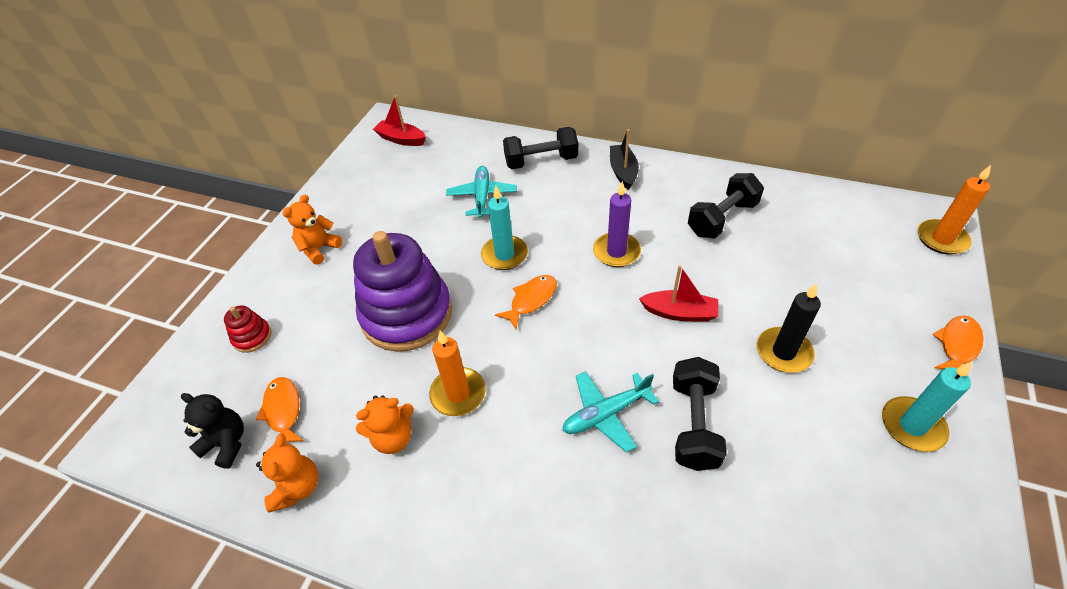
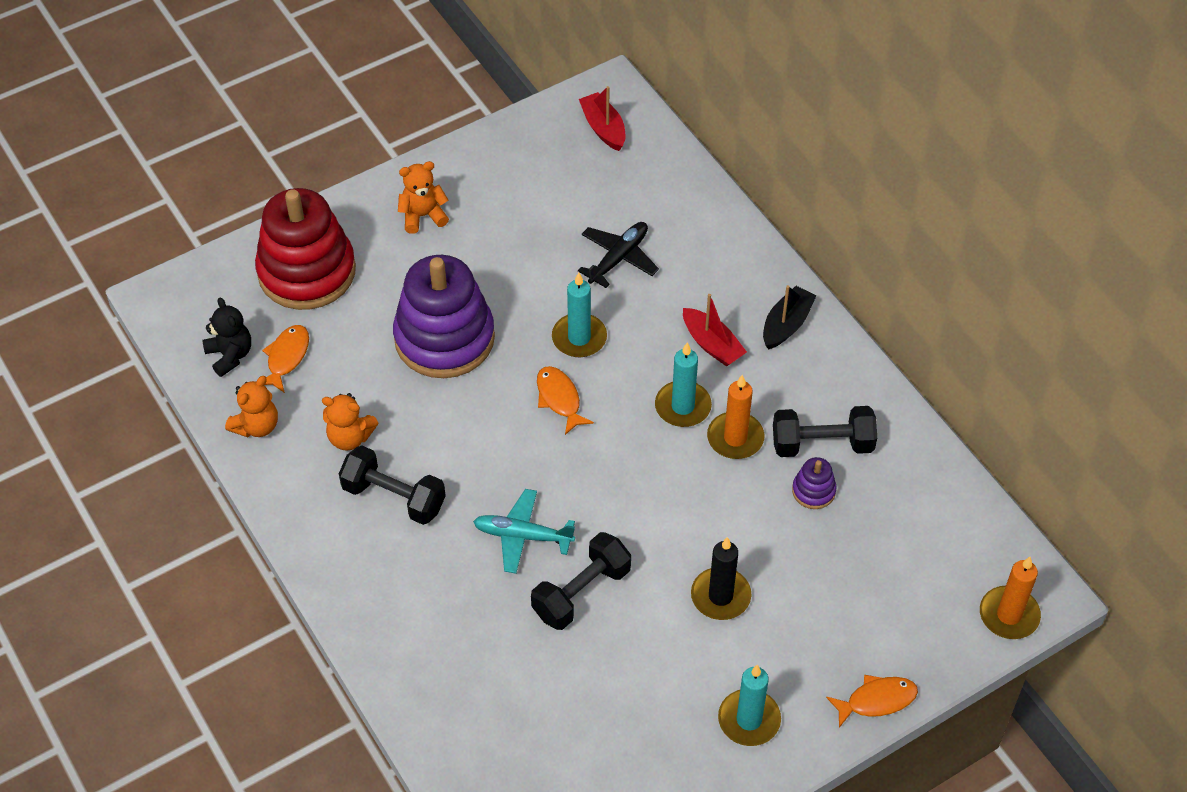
camera: 35 degrees right, 5 degrees up
(252, 337) = (307, 272): red stacking toy -> red stacking toy, size x2.43
(458, 394) = (426, 438): orange candle -> orange candle (735, 438)
(482, 196) = (618, 258): turquoise plane -> black plane
(531, 300) = (559, 399): orange fish -> orange fish turned 105 degrees counterclockwise
(541, 161) = (717, 254): black dumbbell -> black dumbbell (394, 497)
(616, 252) = (683, 406): purple candle -> turquoise candle
(679, 313) = (673, 501): red boat -> red boat (712, 344)
(751, 247) = (813, 491): none -> purple stacking toy

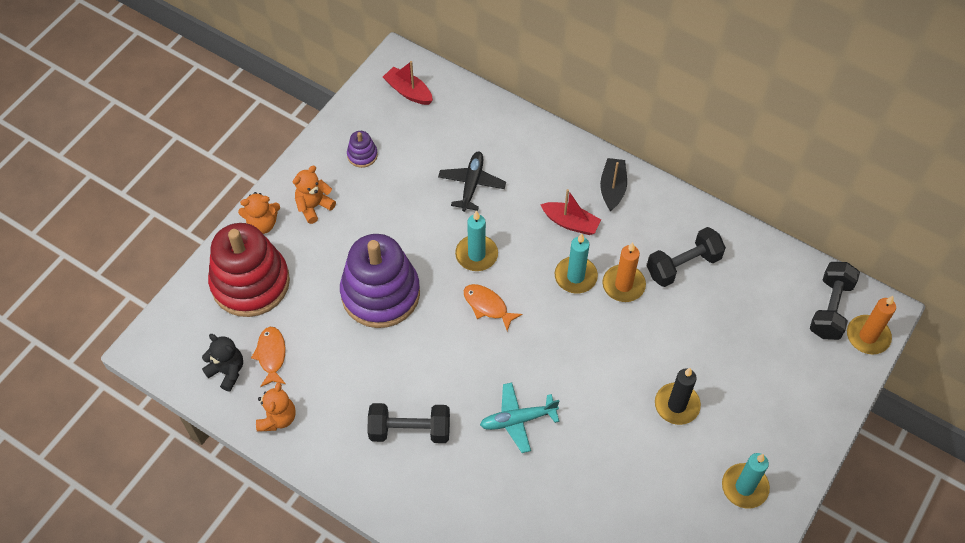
camera: 25 degrees left, 5 degrees up
(350, 437) = (352, 398): orange teddy bear -> orange teddy bear (262, 224)
(581, 592) = (581, 444): black dumbbell -> black dumbbell (830, 308)
(813, 491) = (696, 301): purple stacking toy -> purple stacking toy (362, 155)
(876, 700) = (819, 435): orange fish -> none

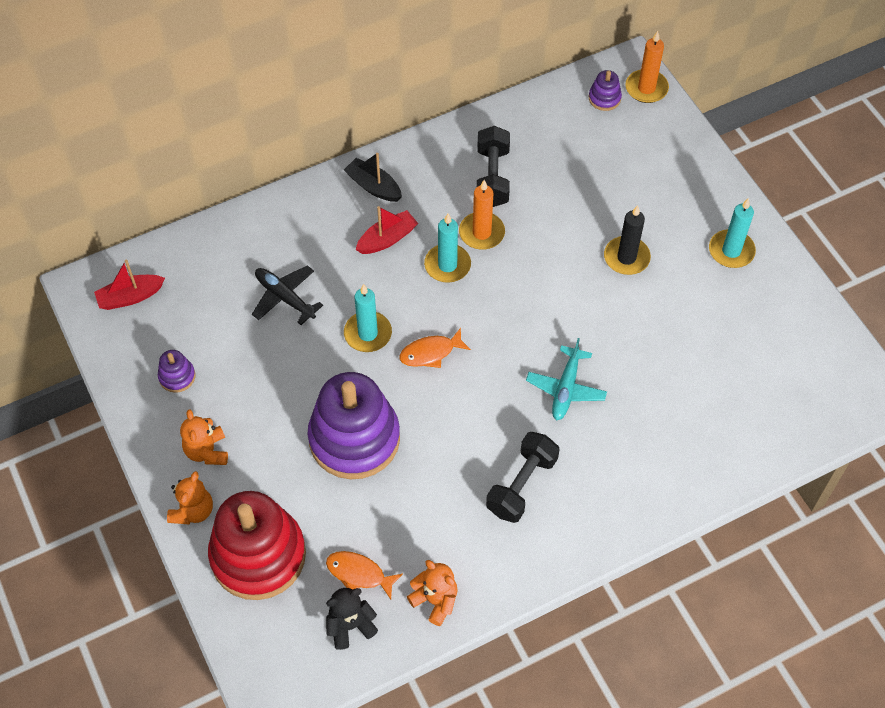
camera: 60 degrees left, 0 degrees up
(830, 308) = (604, 98): black dumbbell -> purple stacking toy

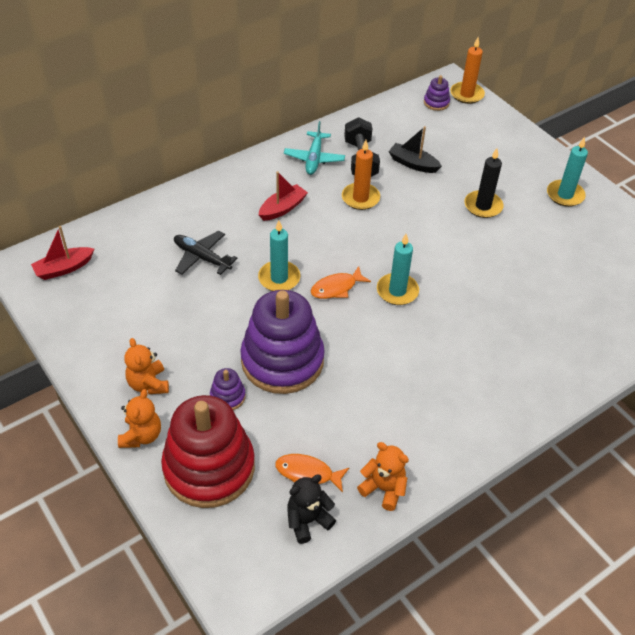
camera: 10 degrees left, 10 degrees down
(177, 376) = (113, 326): purple stacking toy -> purple stacking toy (228, 396)
(373, 186) = (264, 173): black boat -> black boat (413, 164)
(447, 265) = (337, 223): turquoise candle -> turquoise candle (397, 291)
(521, 485) = (439, 383): black dumbbell -> none
(566, 389) = (458, 305): turquoise plane -> turquoise plane (314, 159)

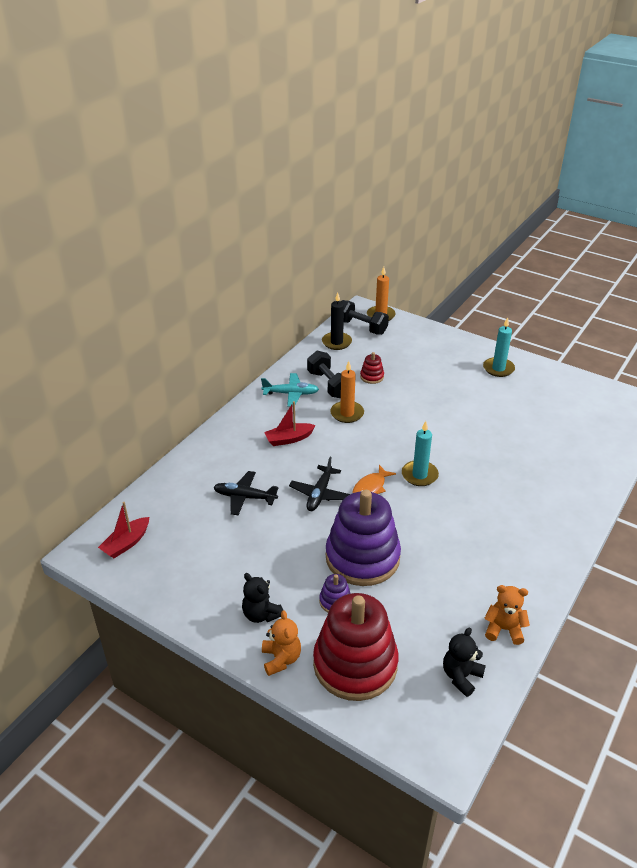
camera: 20 degrees left, 10 degrees down
(148, 384) = (261, 614): orange teddy bear -> black teddy bear
(279, 278) = (320, 494): turquoise candle -> black plane
(282, 208) = (289, 439): red boat -> red boat turned 135 degrees counterclockwise
(307, 473) = (438, 639): orange fish -> none
(314, 159) = (291, 394): turquoise plane -> turquoise plane turned 75 degrees counterclockwise
(413, 164) = (372, 377): black boat -> red stacking toy
(436, 103) = (361, 327): purple stacking toy -> black dumbbell
(483, 206) = (444, 393): black candle -> black candle (336, 342)

